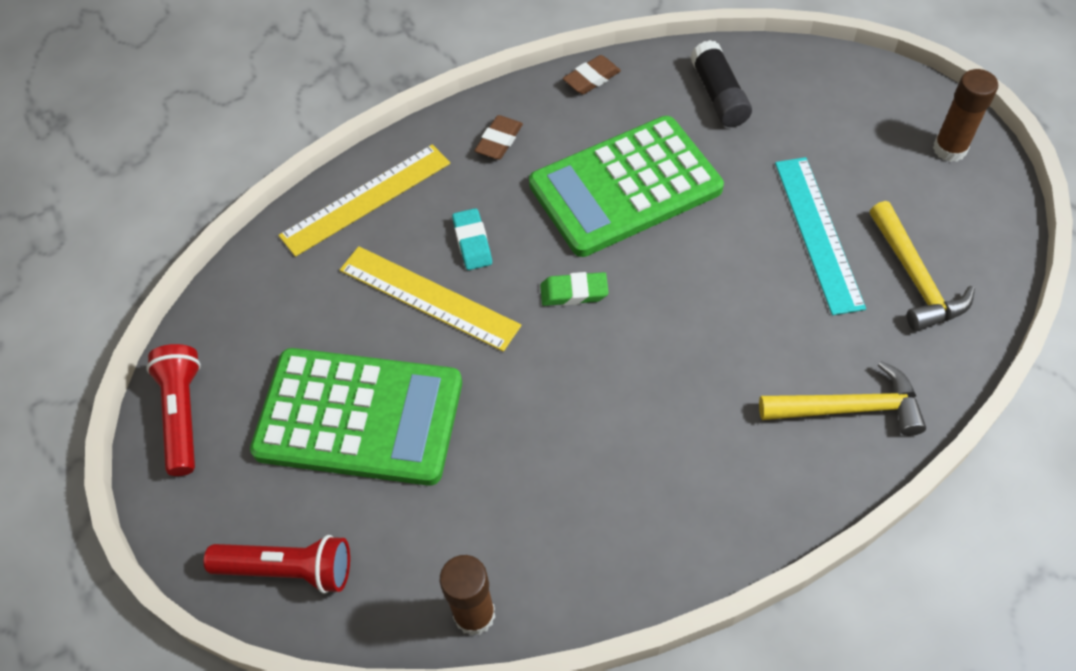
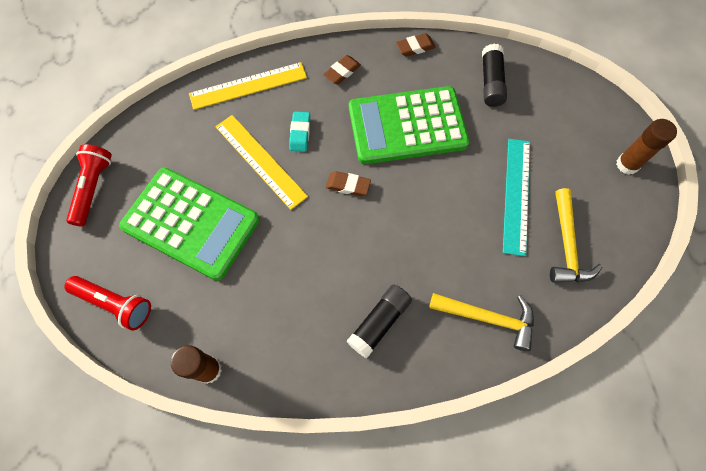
camera: 15 degrees right, 10 degrees up
(574, 292) = (348, 185): green eraser -> brown eraser
(699, 464) = (379, 322): none -> black glue stick

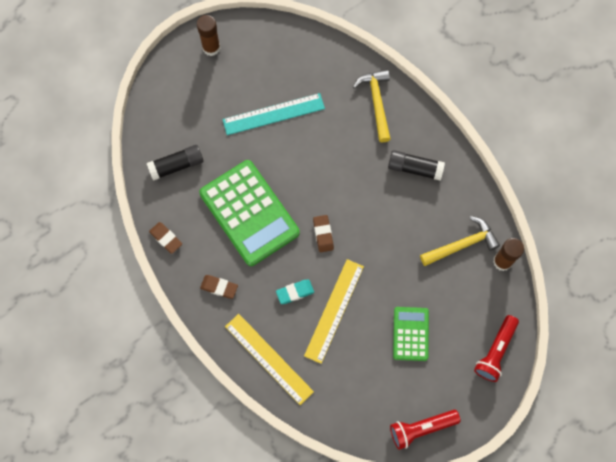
camera: 115 degrees left, 5 degrees up
(115, 304) = (495, 351): red flashlight -> red flashlight turned 150 degrees counterclockwise
(191, 223) = (410, 334): green calculator -> green calculator, size x0.54
(567, 245) = (298, 70): yellow hammer -> yellow hammer (462, 244)

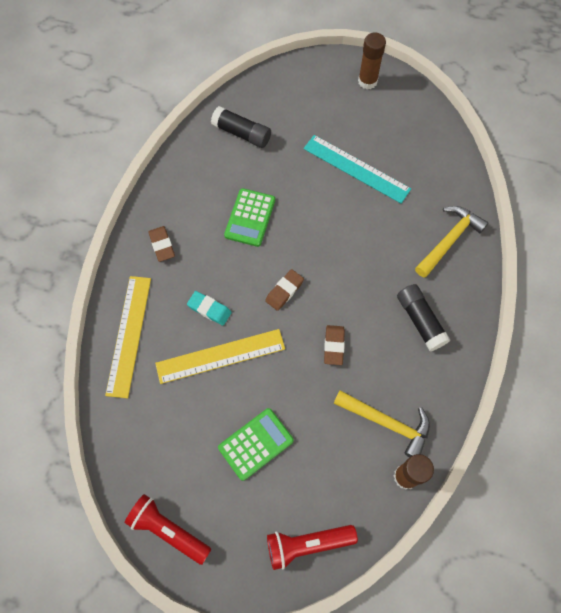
camera: 50 degrees right, 5 degrees down
(166, 238) = (171, 173): brown eraser -> brown eraser (334, 346)
(249, 213) = (250, 218): green calculator -> green calculator, size x0.54

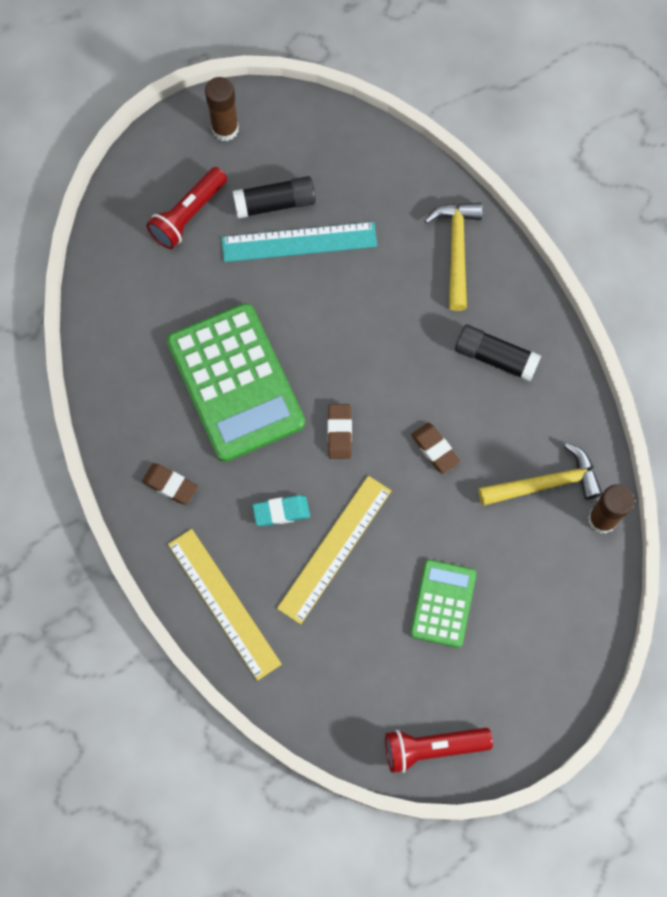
camera: 40 degrees left, 5 degrees up
(242, 133) = (141, 294): black glue stick -> black glue stick (275, 203)
(250, 218) = (235, 383): green calculator -> green calculator, size x1.86
(307, 544) = (566, 652): red flashlight -> red flashlight (188, 215)

